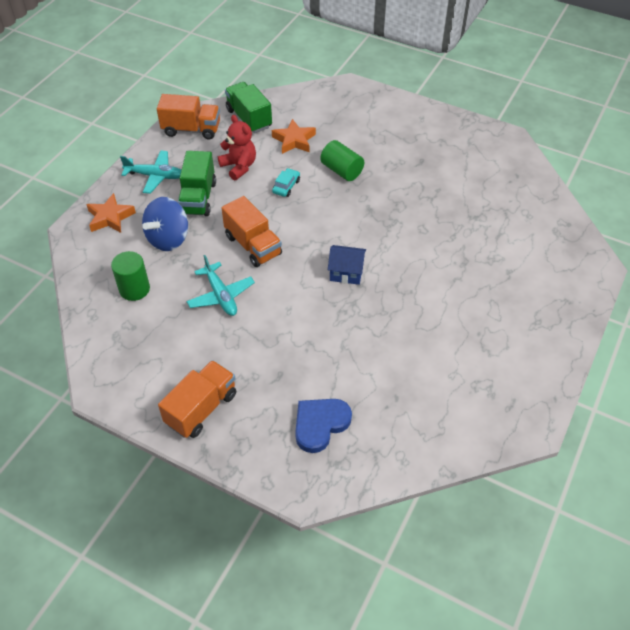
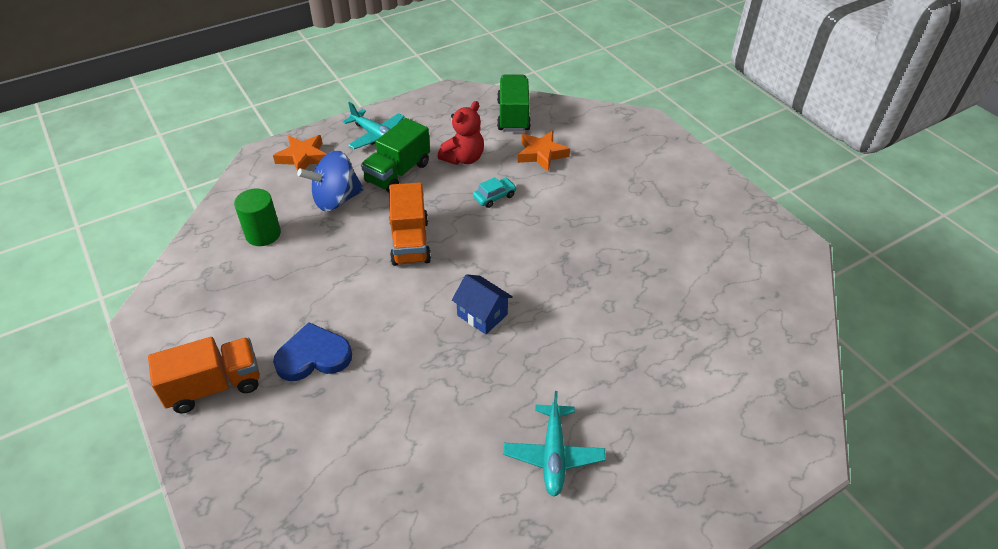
camera: 30 degrees right, 5 degrees down
(191, 129) = (448, 106): orange truck -> none
(221, 295) = (335, 278): turquoise plane -> turquoise plane (553, 455)
(239, 166) = (463, 158): red teddy bear -> red teddy bear turned 45 degrees clockwise
(320, 424) = (312, 471): blue heart -> blue heart (313, 356)
(341, 170) = (567, 204): green cylinder -> none

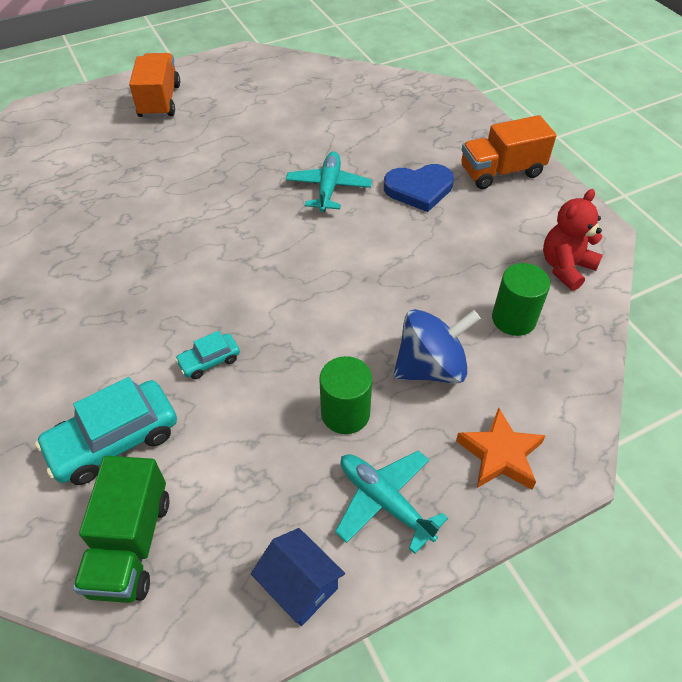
camera: 175 degrees left, 5 degrees up
(398, 173) = (345, 413): green truck -> green cylinder
(410, 242) = (328, 299): orange truck -> orange truck (160, 101)
(463, 158) = (241, 438): red teddy bear -> red teddy bear (565, 267)
(482, 315) = (256, 216): blue house -> blue house (299, 586)
(541, 154) = (114, 440): orange star -> turquoise car
(553, 455) = (221, 119): turquoise plane -> turquoise plane (328, 188)

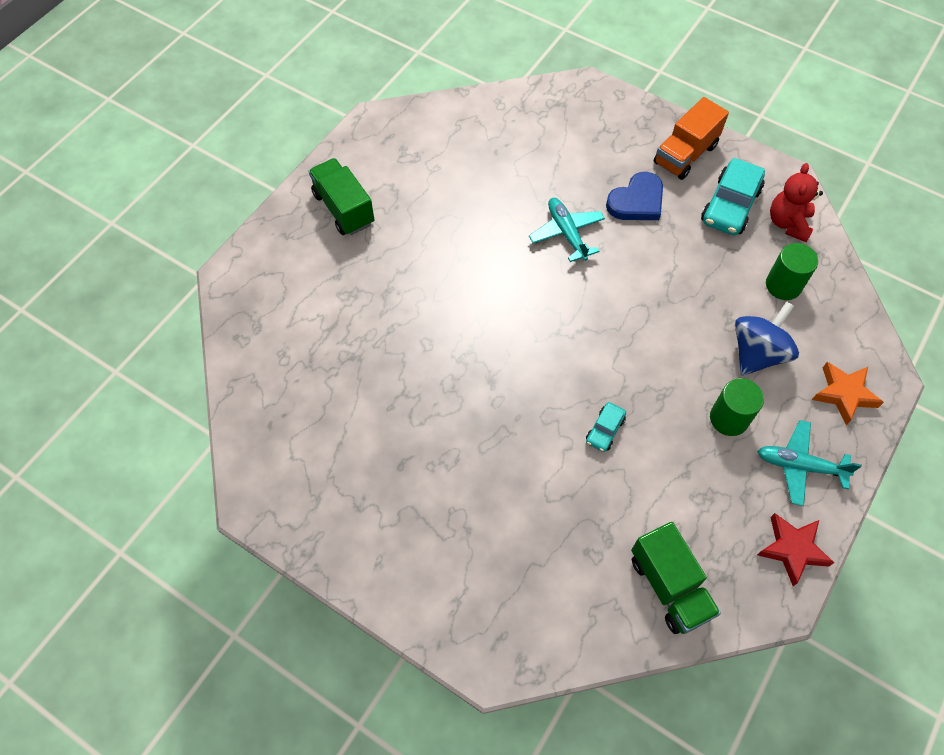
camera: 30 degrees left, 10 degrees up
(114, 440) = (593, 526): turquoise car -> turquoise car (730, 206)
(160, 101) = (343, 209): orange truck -> green truck
(299, 586) = (792, 549): blue house -> red star

